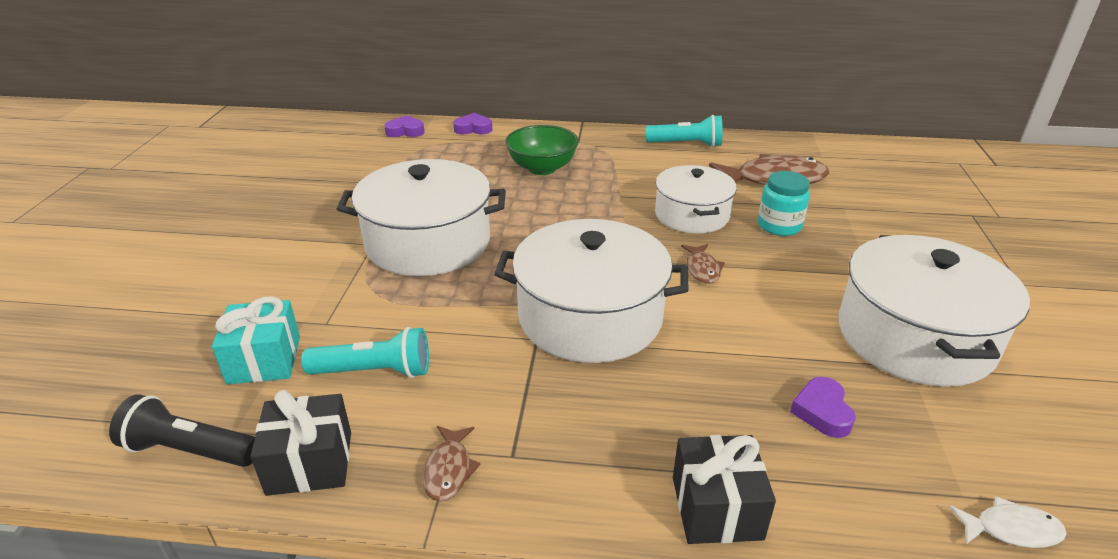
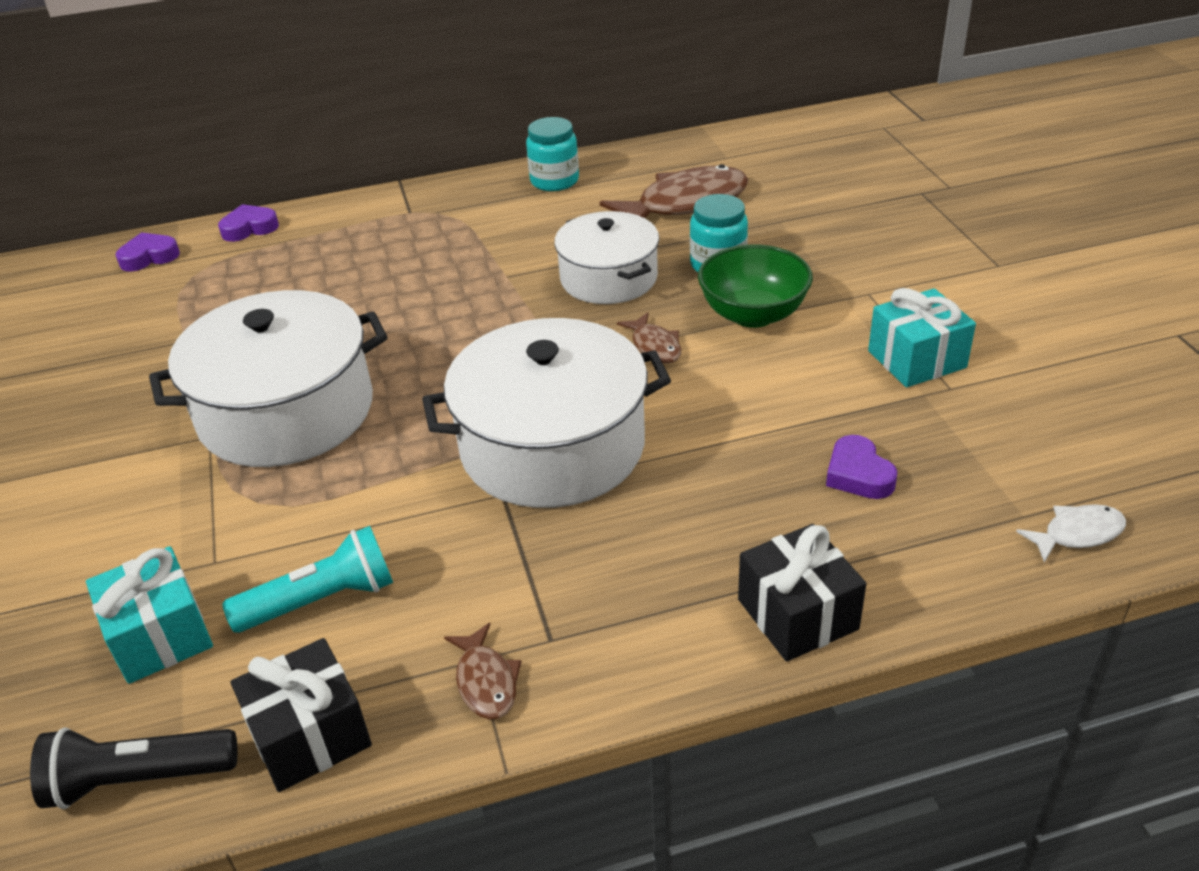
camera: 20 degrees left, 5 degrees up
(542, 168) = (382, 263): green bowl -> green bowl (753, 314)
(686, 144) = (554, 181): turquoise flashlight -> turquoise jar
(914, 337) = (916, 359): white pot -> turquoise gift

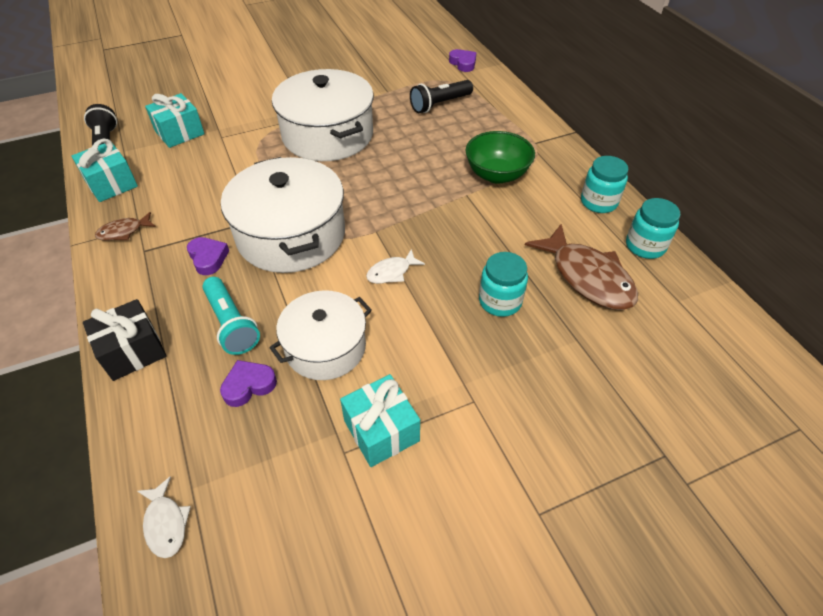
camera: 80 degrees right, 10 degrees up
(249, 228) = (500, 88): purple heart -> purple heart (208, 258)
(261, 287) = (439, 104): none -> black flashlight
(310, 735) = (111, 184): black gift -> turquoise gift
(321, 600) = (189, 172): turquoise flashlight -> turquoise flashlight (231, 324)
(608, 278) = (471, 242): white pot -> white pot (325, 347)
(640, 163) = (645, 246): none -> turquoise jar
(654, 346) = (391, 272): brown fish -> white fish
(753, 314) = (434, 324): green bowl -> green bowl (496, 175)

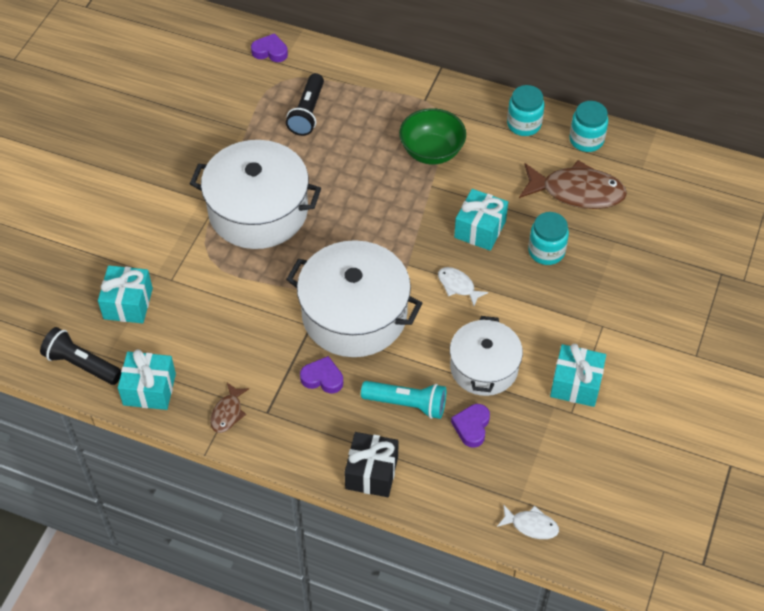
camera: 45 degrees left, 5 degrees up
(391, 272) = (458, 286): white fish -> white fish turned 120 degrees clockwise
(464, 246) = (480, 229): none -> turquoise gift

